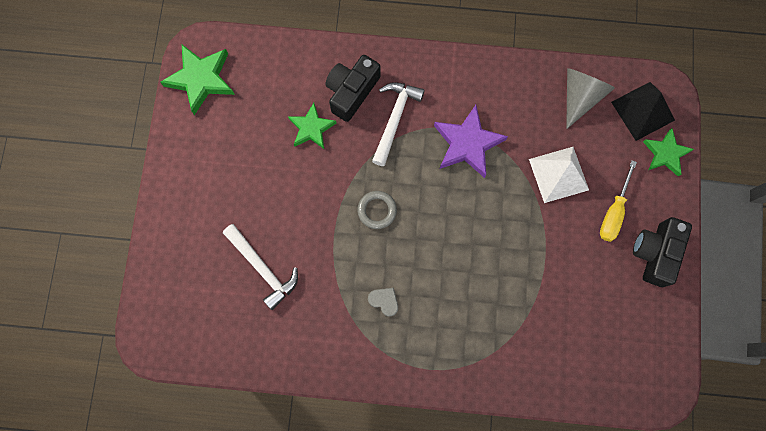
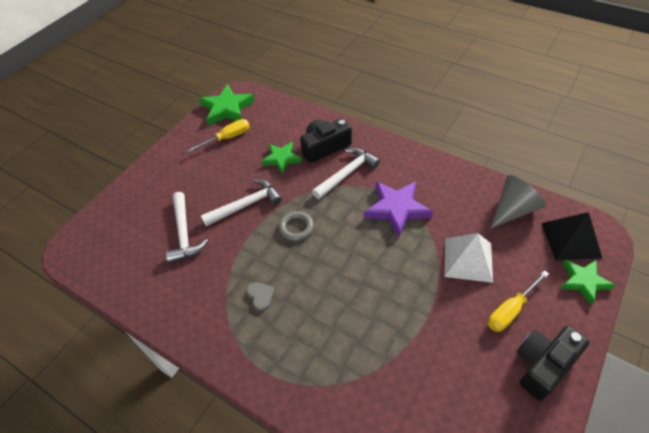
camera: 30 degrees right, 25 degrees down
(230, 124) = (227, 138): none -> yellow screwdriver
(308, 206) = (246, 205): none -> white hammer

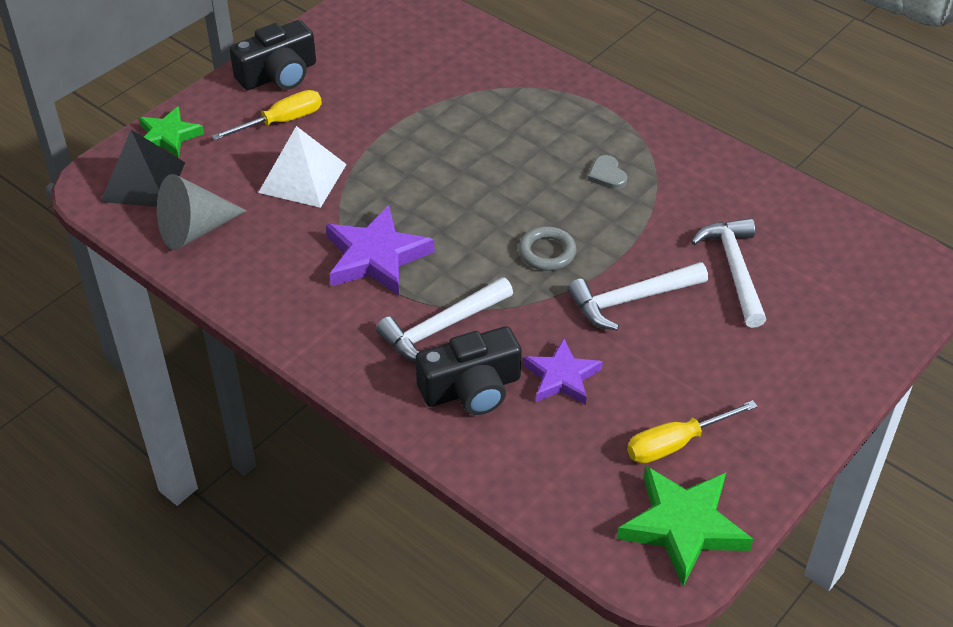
camera: 175 degrees left, 5 degrees down
(281, 159) = (562, 377): green star -> purple star

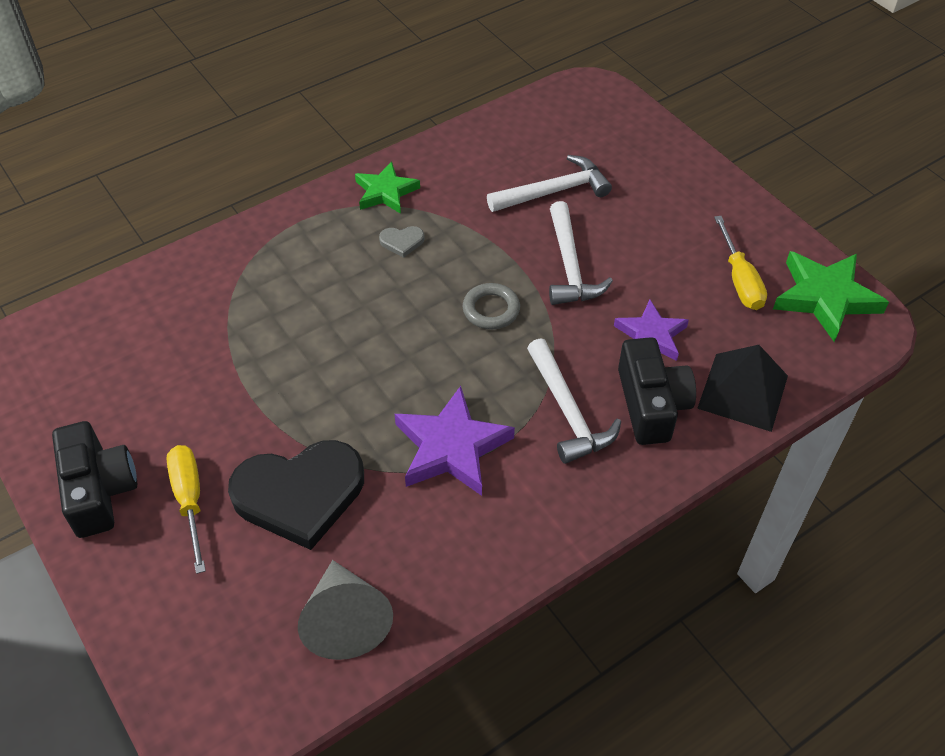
camera: 75 degrees left, 5 degrees up
(143, 182) = (232, 670): black pyramid -> black pyramid (743, 391)
(168, 136) = (157, 631): green star -> green star (386, 192)
(302, 178) = (300, 494): white pyramid -> black heart
(735, 270) = (554, 191): white hammer -> white hammer turned 150 degrees clockwise

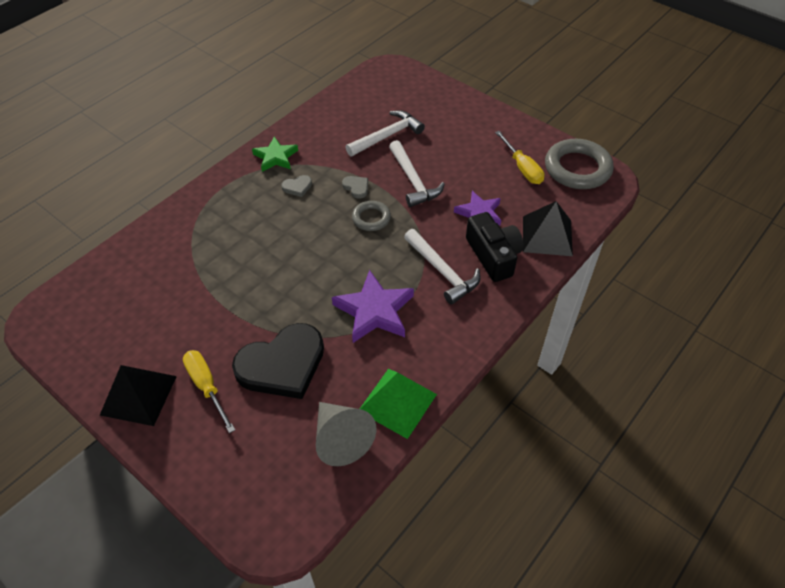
camera: 15 degrees left, 0 degrees up
(99, 490) = (139, 395): black camera -> black pyramid
(440, 588) = (397, 402): none -> green pyramid
(484, 259) = (356, 187): none -> grey heart
(825, 298) = (577, 168): green star -> grey ring

